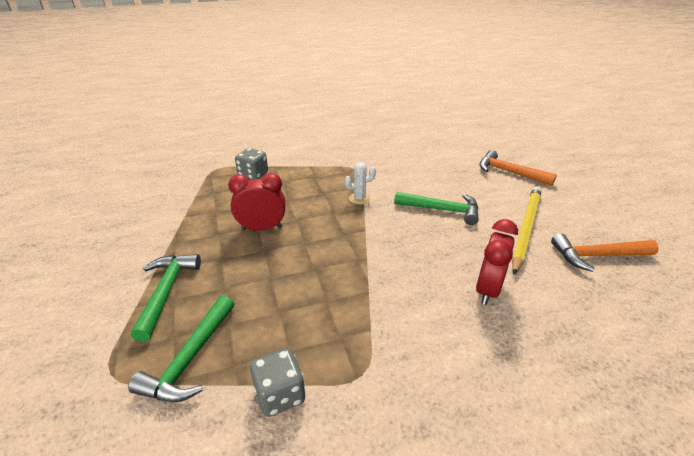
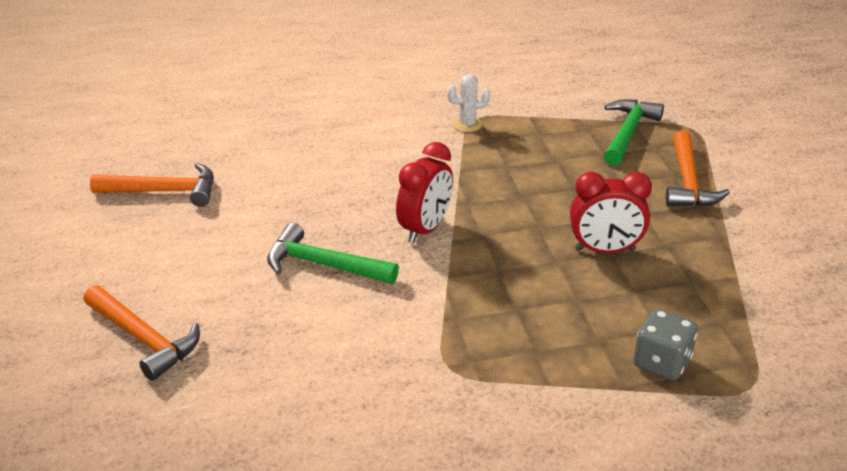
camera: 175 degrees left, 0 degrees up
(166, 292) = (688, 182): green hammer -> orange hammer
(280, 394) = (542, 112): grey dice -> none
(359, 198) = (453, 294): white cactus -> white cactus (467, 124)
(487, 289) = (327, 166): red clock -> red clock (425, 229)
(525, 228) = (219, 230): yellow pencil -> none

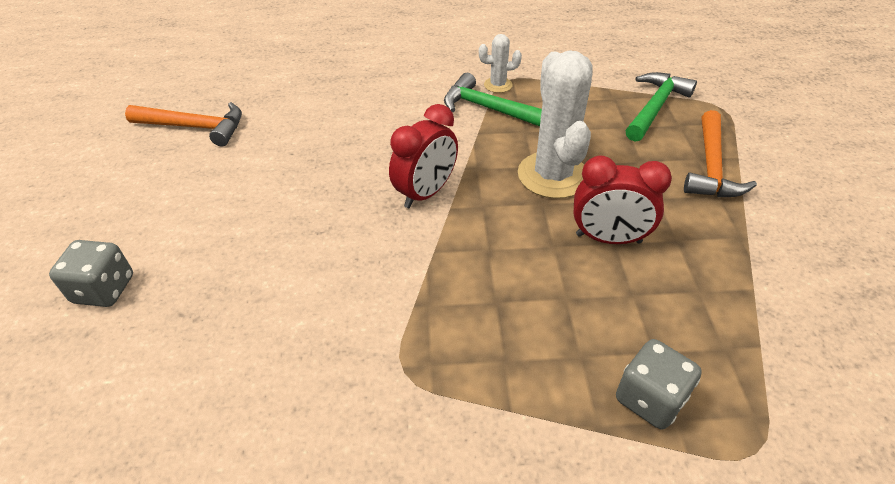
camera: 10 degrees right, 10 degrees up
(144, 339) = (104, 289): orange hammer -> grey dice
(323, 265) = (312, 223): green hammer -> green hammer (489, 109)
(542, 202) = (552, 175): none -> white cactus

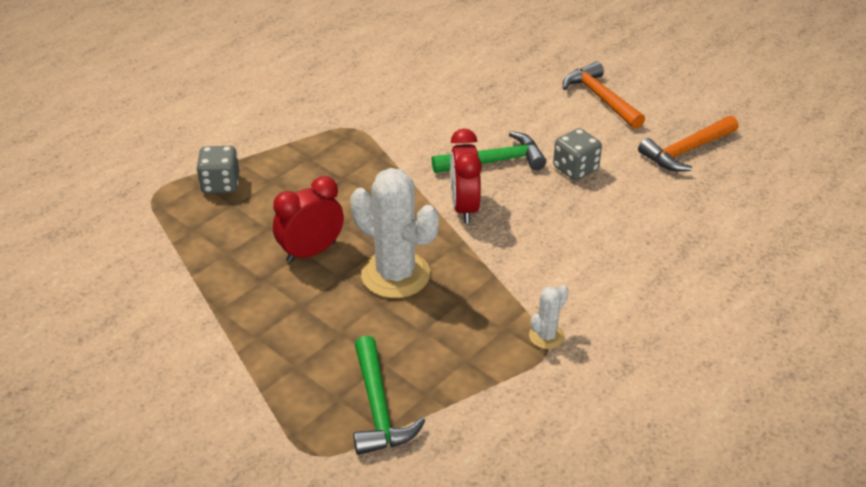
camera: 135 degrees right, 5 degrees down
(104, 289) = (544, 70): grey dice -> grey dice (575, 169)
(489, 109) = (517, 304): green hammer -> green hammer (494, 161)
(711, 167) = (278, 364): orange hammer -> orange hammer (600, 98)

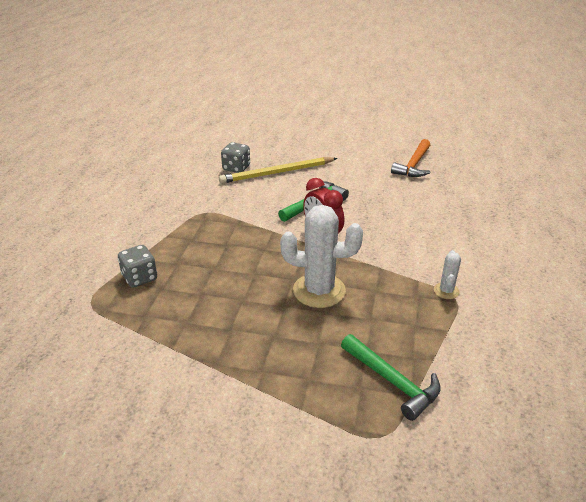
camera: 30 degrees left, 5 degrees down
(311, 252) = (248, 298): red clock -> none
(487, 102) = (277, 173): none -> yellow pencil
(575, 169) = (365, 192): grey dice -> grey dice (236, 168)
(600, 98) = (340, 152): orange hammer -> none

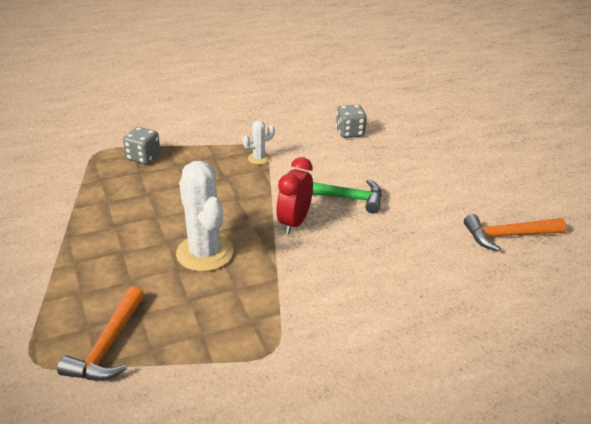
camera: 55 degrees right, 0 degrees up
(277, 173) = (370, 156): yellow pencil -> none
(392, 381) = (108, 345): green hammer -> orange hammer
(446, 291) = (279, 340): white cactus -> white cactus (259, 158)

